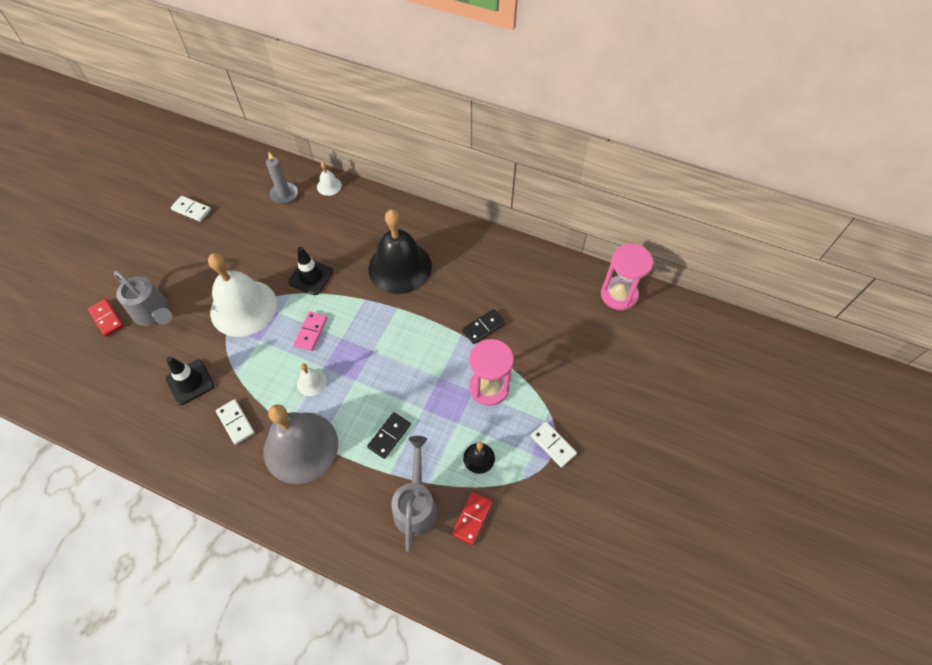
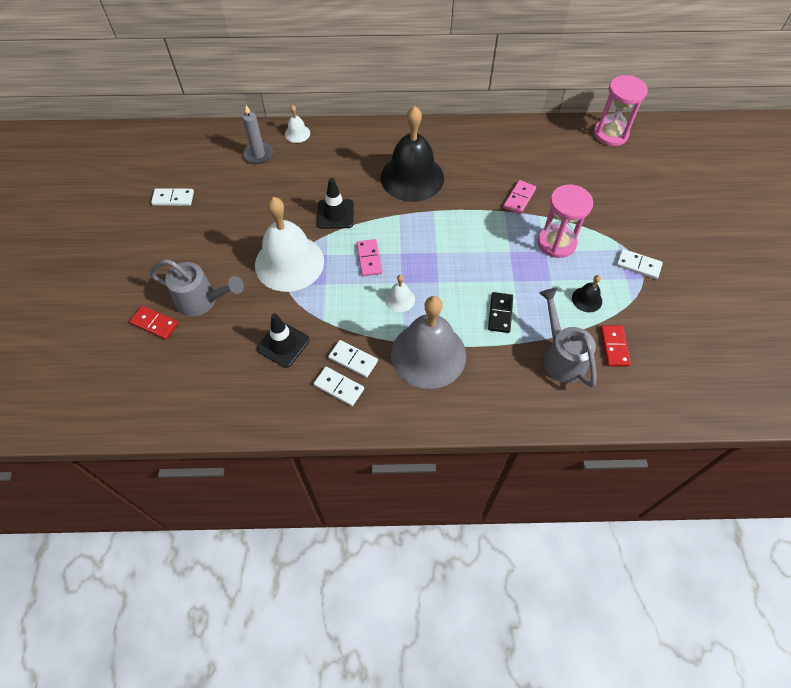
camera: 25 degrees left, 0 degrees up
(208, 443) = (339, 387): none -> white domino
(483, 327) = (519, 198): black domino -> pink domino

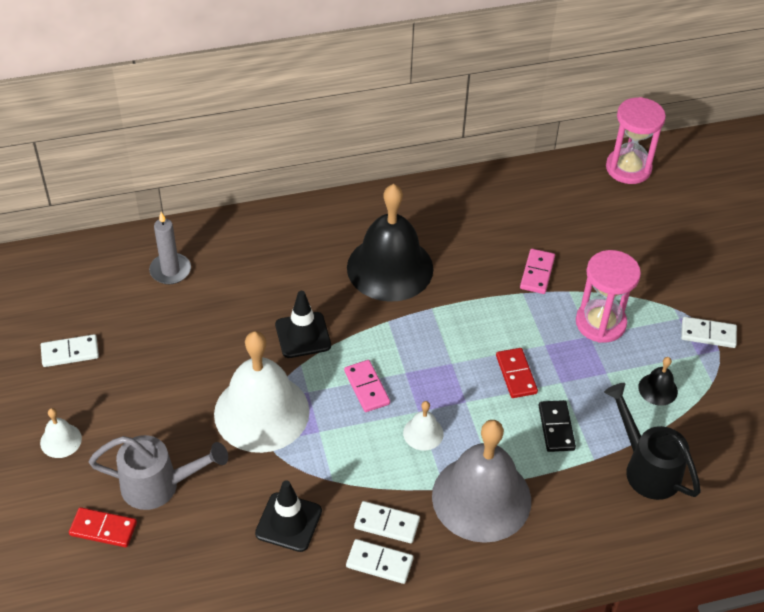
camera: 15 degrees left, 10 degrees down
(297, 133) = (215, 232): white bell -> white bell (61, 440)
(561, 357) = (647, 468): grey watering can -> black watering can
(614, 347) = (706, 443): red domino -> red domino (516, 374)

